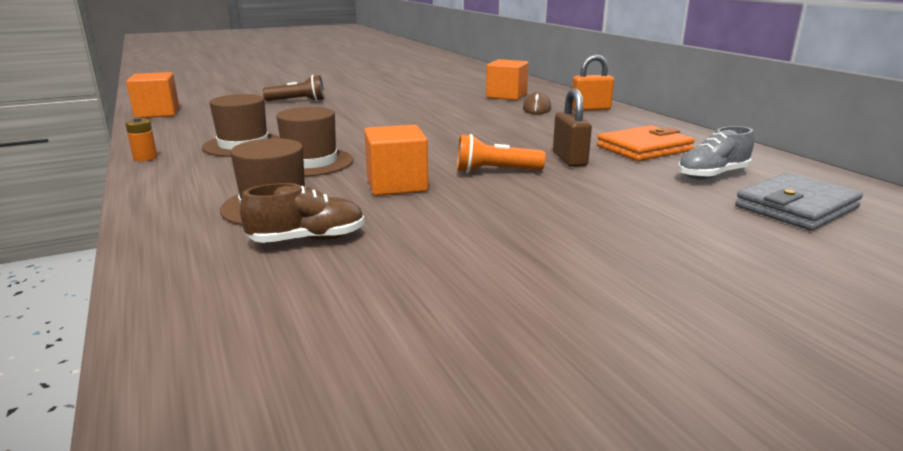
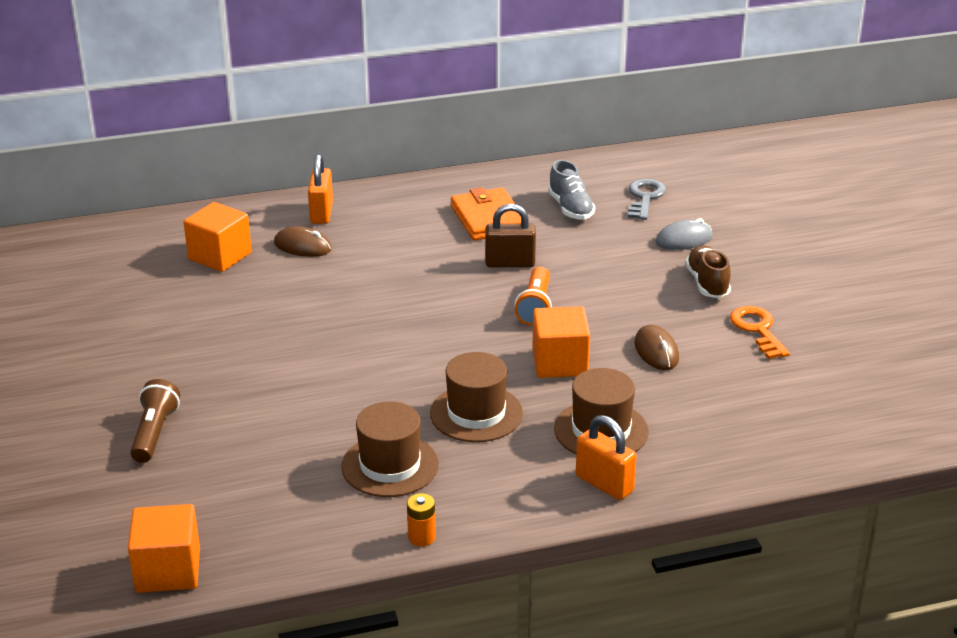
camera: 80 degrees left, 10 degrees up
(180, 211) = (604, 484): none -> orange padlock
(307, 240) = (676, 410): brown shoe -> brown shoe (707, 283)
(432, 225) = (656, 351): none -> brown mouse
(514, 288) = (757, 330): none -> orange key
(718, 232) = (684, 239): none -> grey mouse
(796, 207) = (645, 198): grey wallet -> grey key

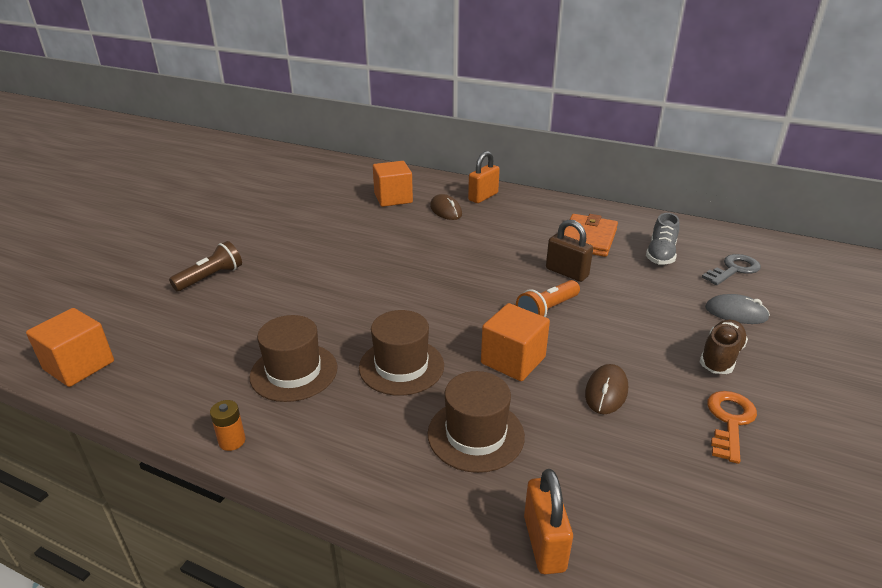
camera: 40 degrees right, 0 degrees up
(604, 484) = (417, 486): orange padlock -> orange padlock (544, 543)

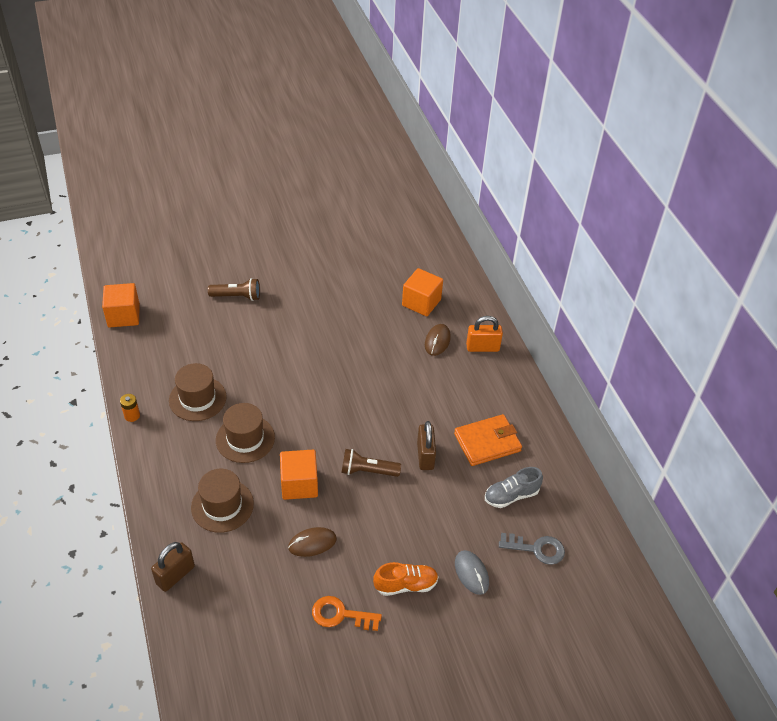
camera: 45 degrees right, 15 degrees up
(544, 543) = (175, 575): orange padlock -> brown padlock
(547, 310) = (367, 471): orange flashlight -> brown flashlight
(720, 357) = (405, 585): brown shoe -> orange shoe
(729, 421) = (340, 615): orange key -> orange key turned 150 degrees counterclockwise

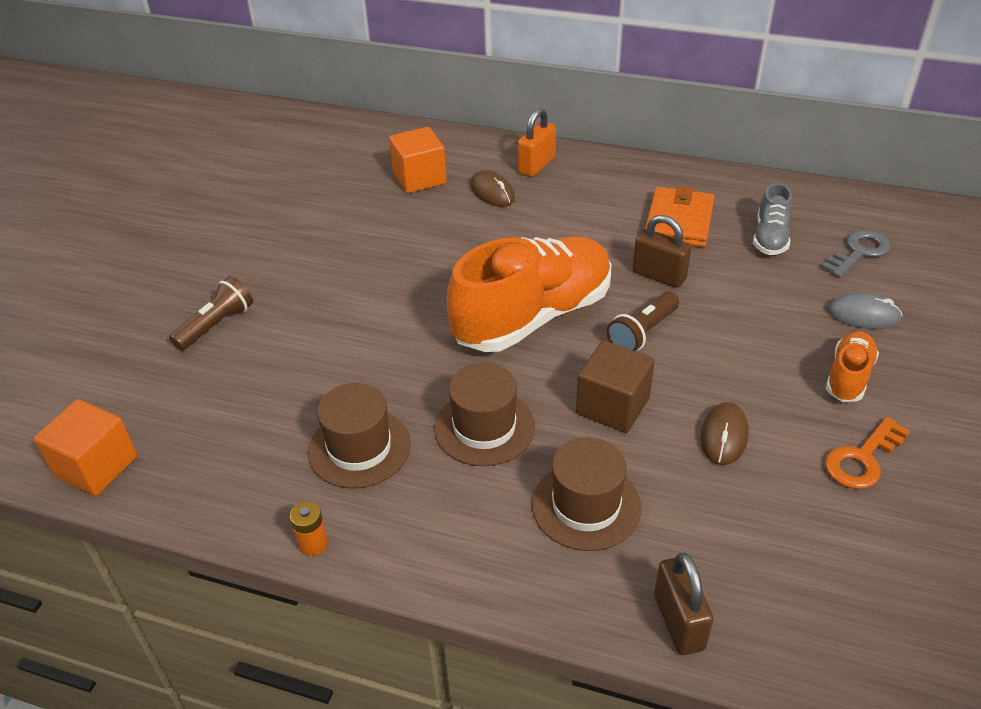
camera: 50 degrees left, 5 degrees down
(299, 484) = (612, 406): orange cube -> brown cube
(342, 416) = (533, 317): none -> orange shoe

